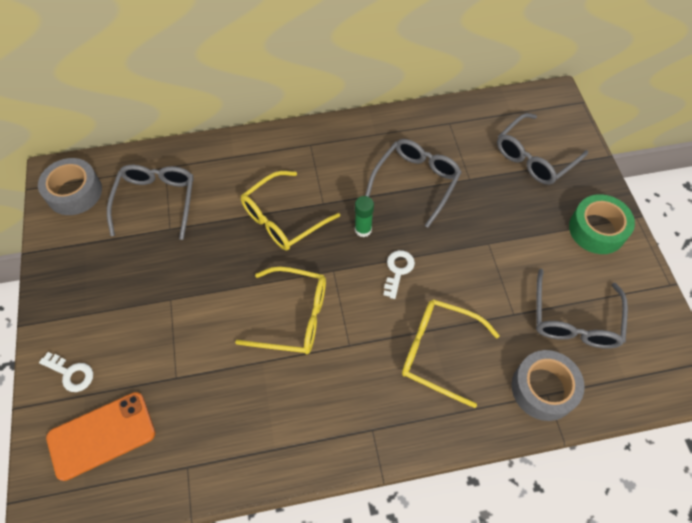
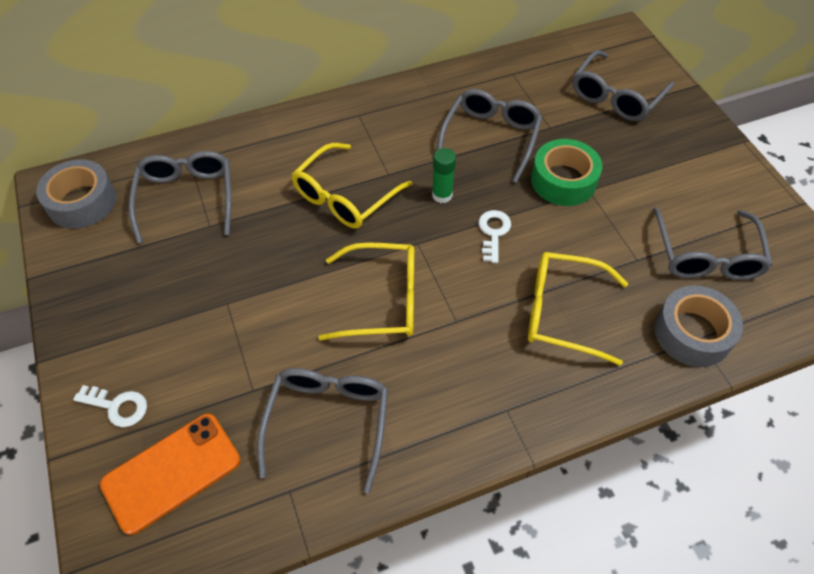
camera: 10 degrees left, 5 degrees down
(228, 414) = (328, 421): none -> grey glasses
(597, 229) = (705, 160): green tape -> green tape (563, 180)

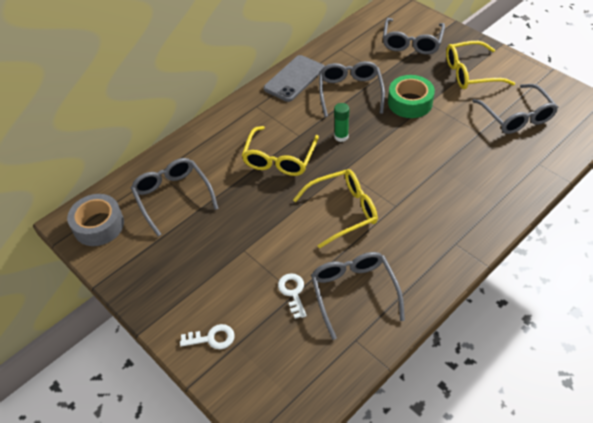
camera: 20 degrees left, 5 degrees down
(171, 472) = (274, 360): orange phone -> none
(429, 94) = (294, 78): none -> grey phone
(493, 232) = (386, 147): white key -> white key (293, 292)
(562, 312) = (454, 178): yellow glasses -> yellow glasses (470, 73)
(692, 333) = (533, 162): grey tape -> none

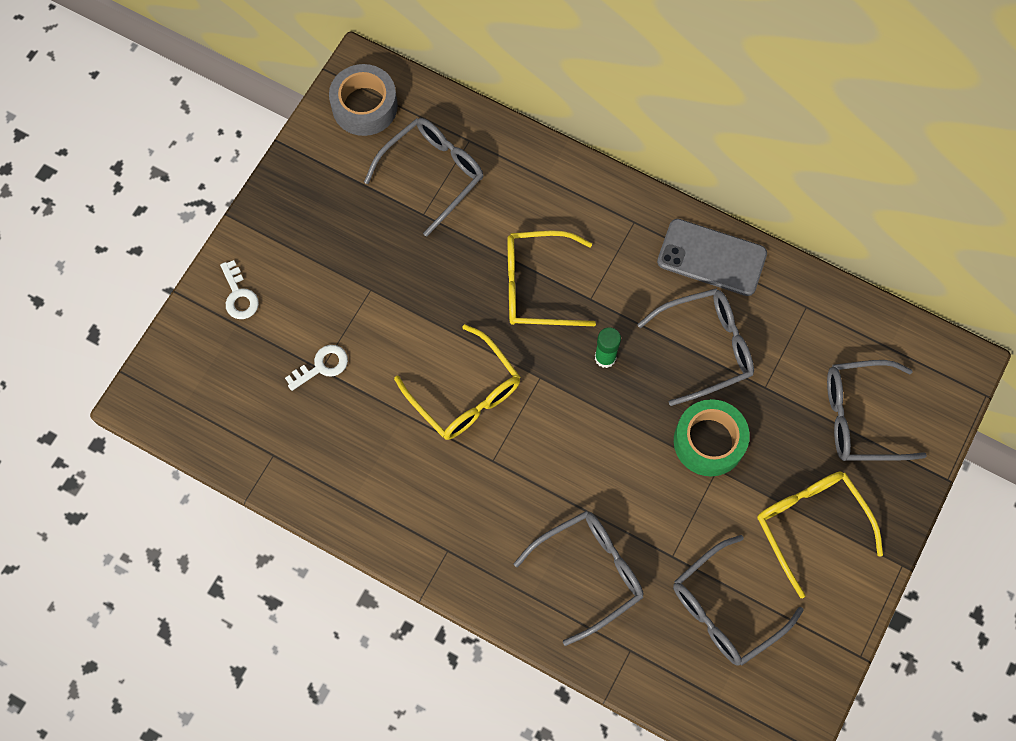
camera: 70 degrees right, 20 degrees up
(354, 292) = (339, 438): grey glasses -> grey glasses (589, 573)

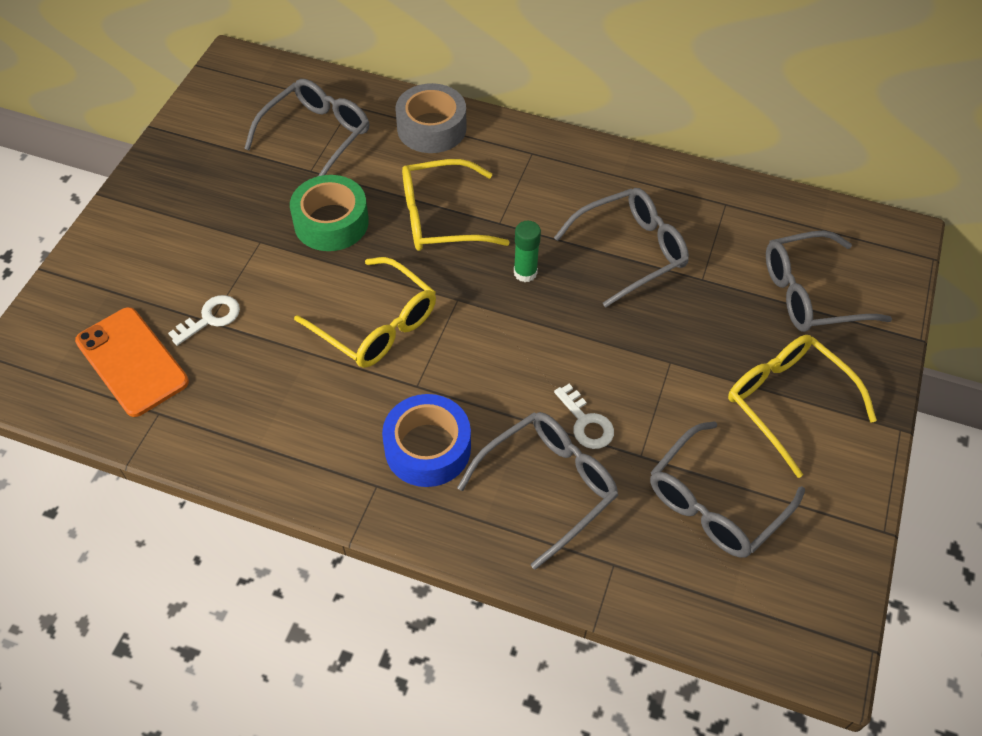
camera: 10 degrees left, 15 degrees down
(239, 295) = (112, 263): white key -> white key (586, 423)
(253, 401) = (132, 361): none -> orange phone
(364, 106) = (240, 89): grey tape -> grey tape (431, 128)
(494, 522) = (427, 448): none -> blue tape
(709, 441) = (655, 336): green tape -> green tape (331, 222)
(711, 257) = (618, 173): grey phone -> none

